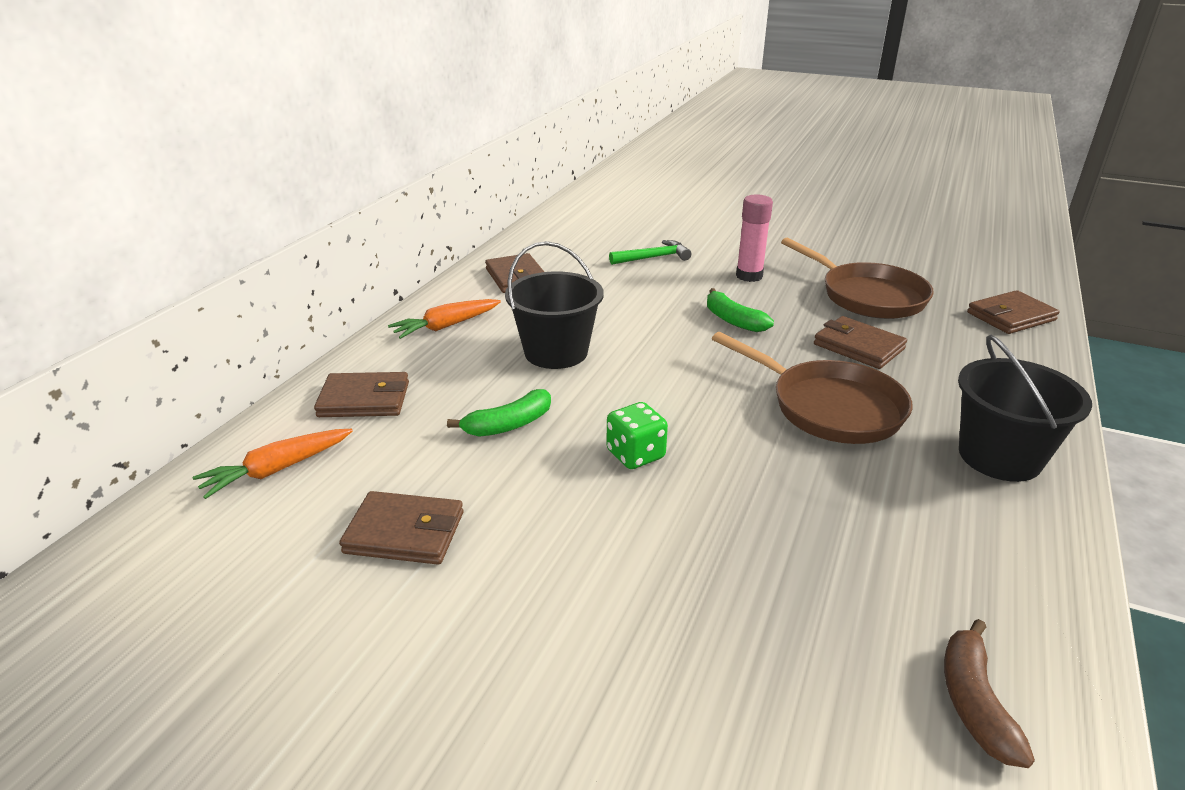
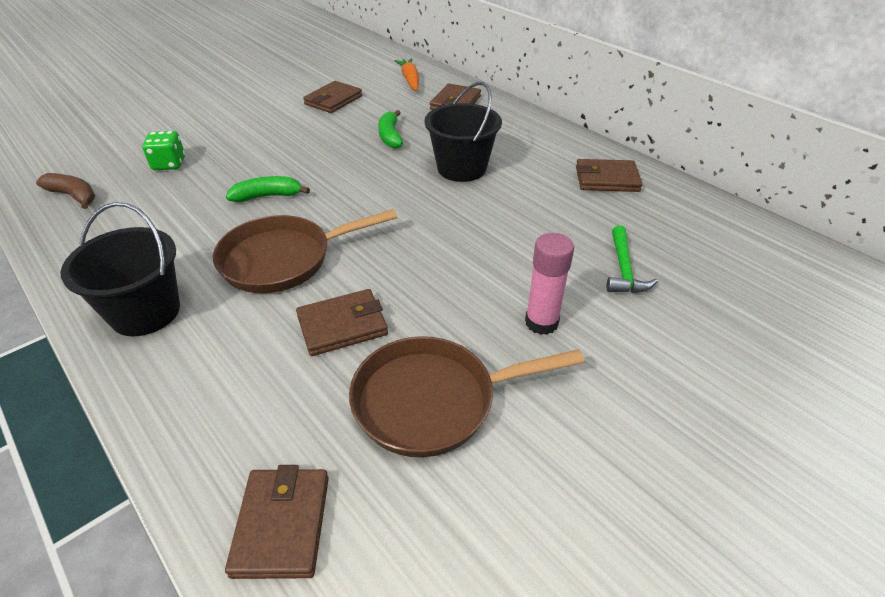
camera: 115 degrees right, 10 degrees up
(446, 326) = (531, 137): orange carrot -> none
(635, 455) = (321, 166): green dice -> green dice (169, 164)
(733, 320) = (449, 268): green banana -> green banana (268, 196)

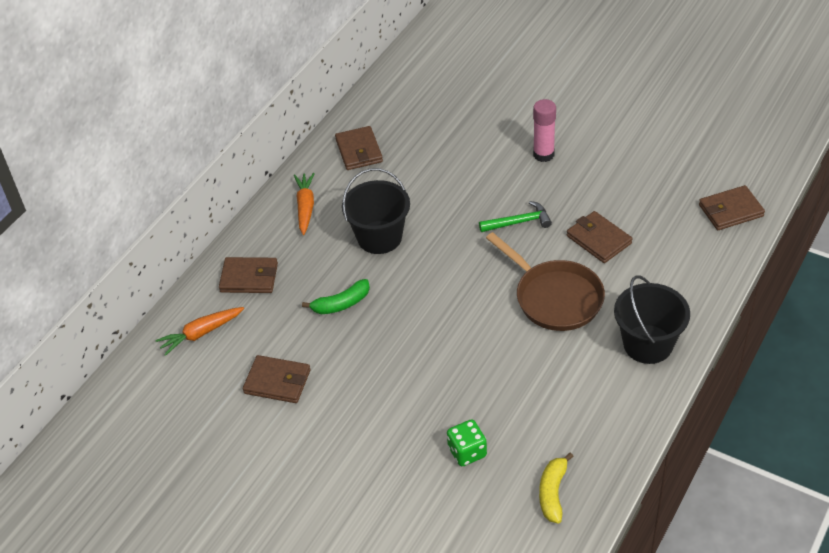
camera: 105 degrees left, 5 degrees up
(74, 196) = (553, 493): brown banana -> yellow banana
(268, 196) = (482, 347): green banana -> none
(433, 401) = (629, 182): brown pan -> none
(530, 138) = (305, 207): none -> orange carrot
(623, 269) = (472, 128): green hammer -> green hammer (519, 222)

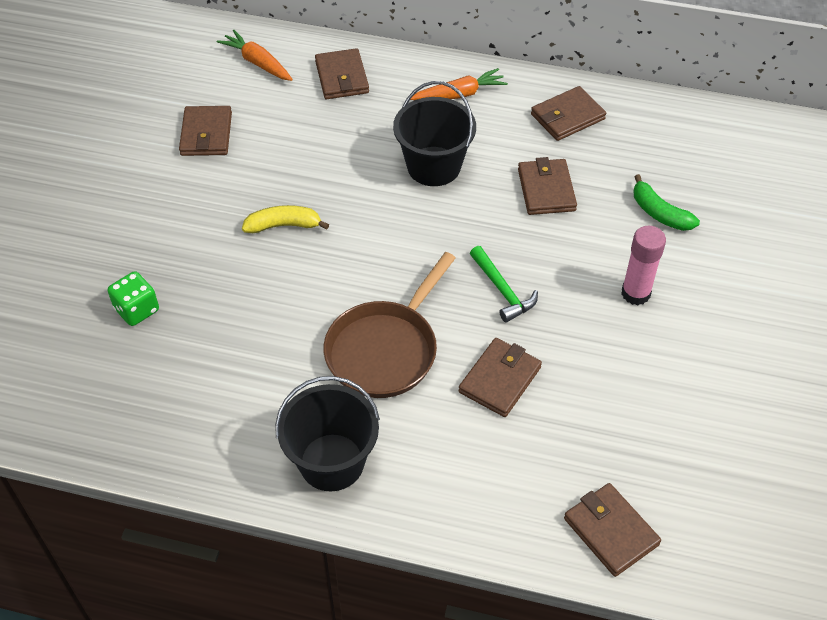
camera: 70 degrees right, 5 degrees up
(341, 304) = (324, 158): green banana -> green banana (659, 213)
(430, 178) = (546, 190): none -> brown wallet
(553, 493) = (90, 399): yellow banana -> yellow banana (284, 225)

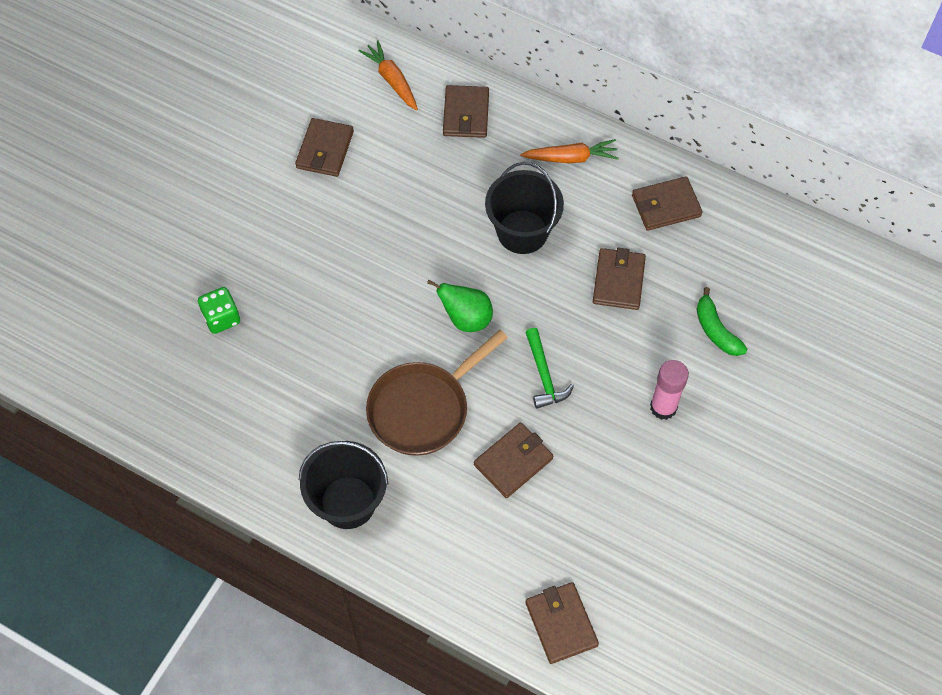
camera: 15 degrees right, 10 degrees up
(284, 225) = (369, 263): yellow banana -> none
(403, 255) = (466, 319): none -> green pear

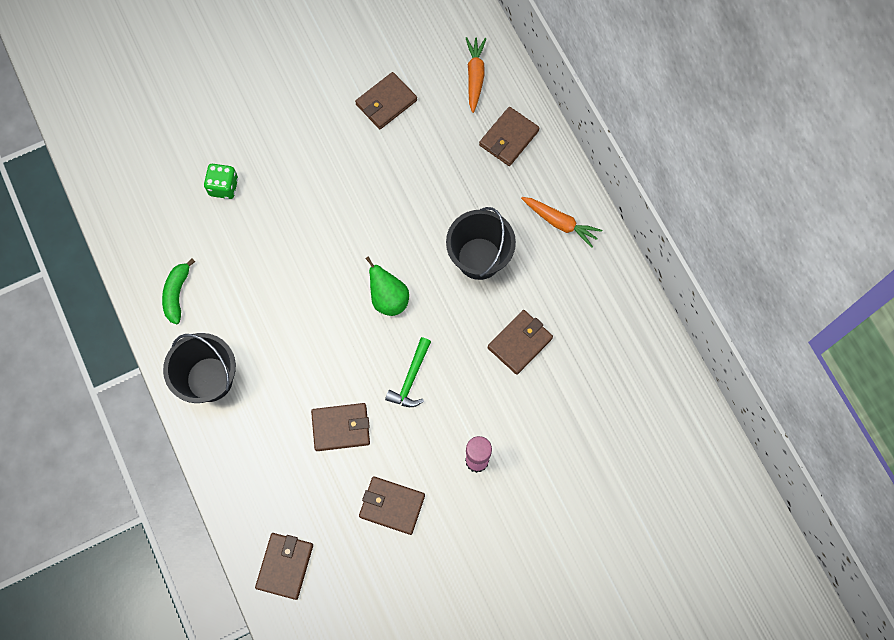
camera: 35 degrees right, 10 degrees up
(423, 409) = (309, 346): brown pan -> none
(666, 206) = (601, 307): brown wallet -> brown wallet (392, 506)
(715, 330) = (561, 429): green banana -> green banana (177, 294)

